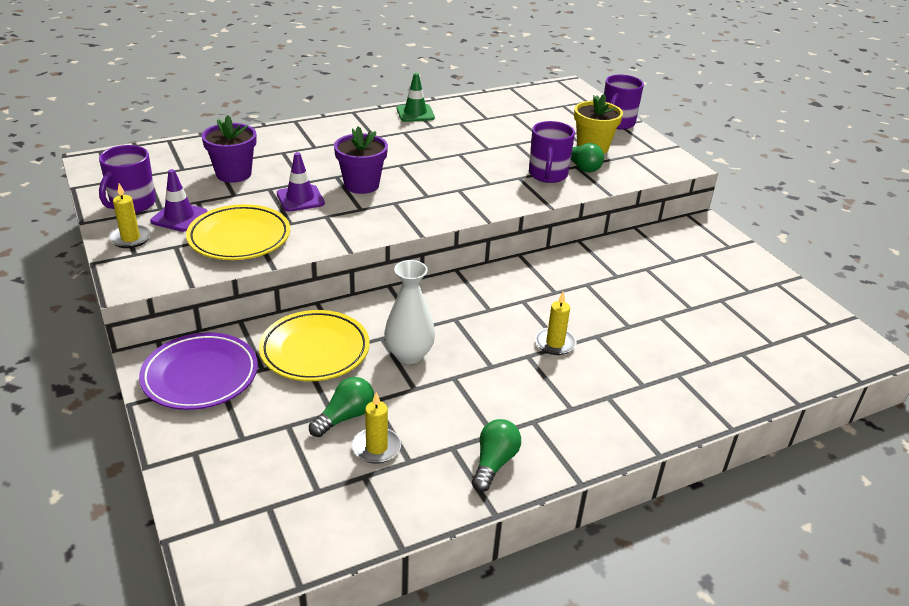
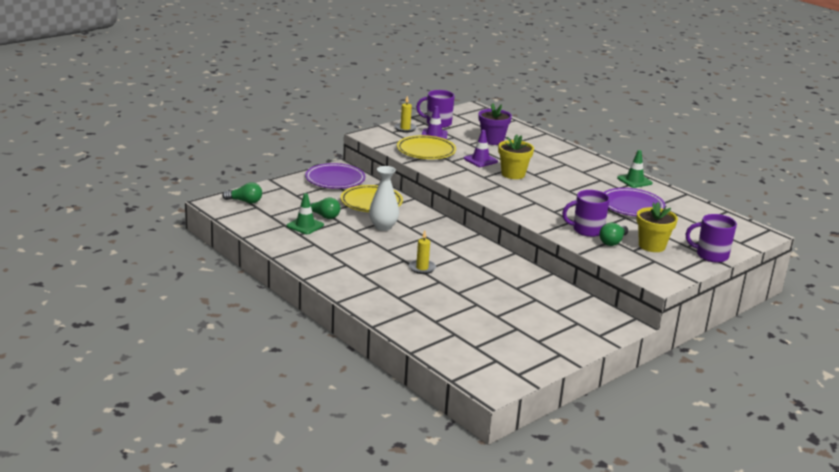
camera: 75 degrees right, 10 degrees down
(361, 185) = (513, 174): purple flower pot -> yellow flower pot
(376, 448) = (305, 225): yellow candle -> green traffic cone
(486, 132) = (631, 206): none -> purple plate
(494, 463) = (308, 255): green light bulb -> green light bulb (245, 201)

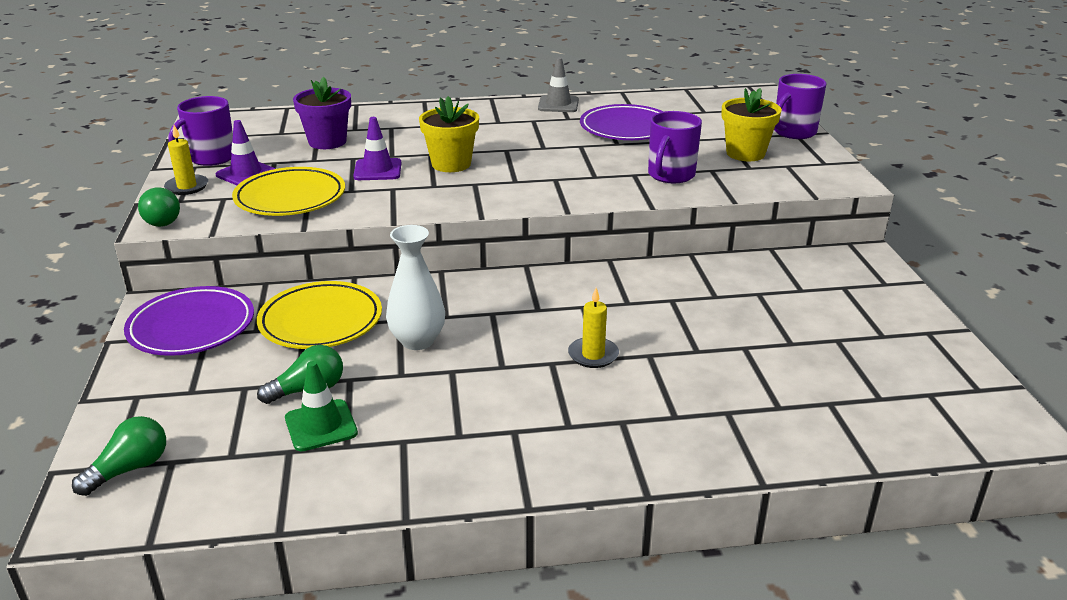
camera: 55 degrees left, 5 degrees up
(613, 242) = (717, 171): green light bulb -> green light bulb (162, 219)
(634, 181) = (558, 104): green traffic cone -> grey traffic cone

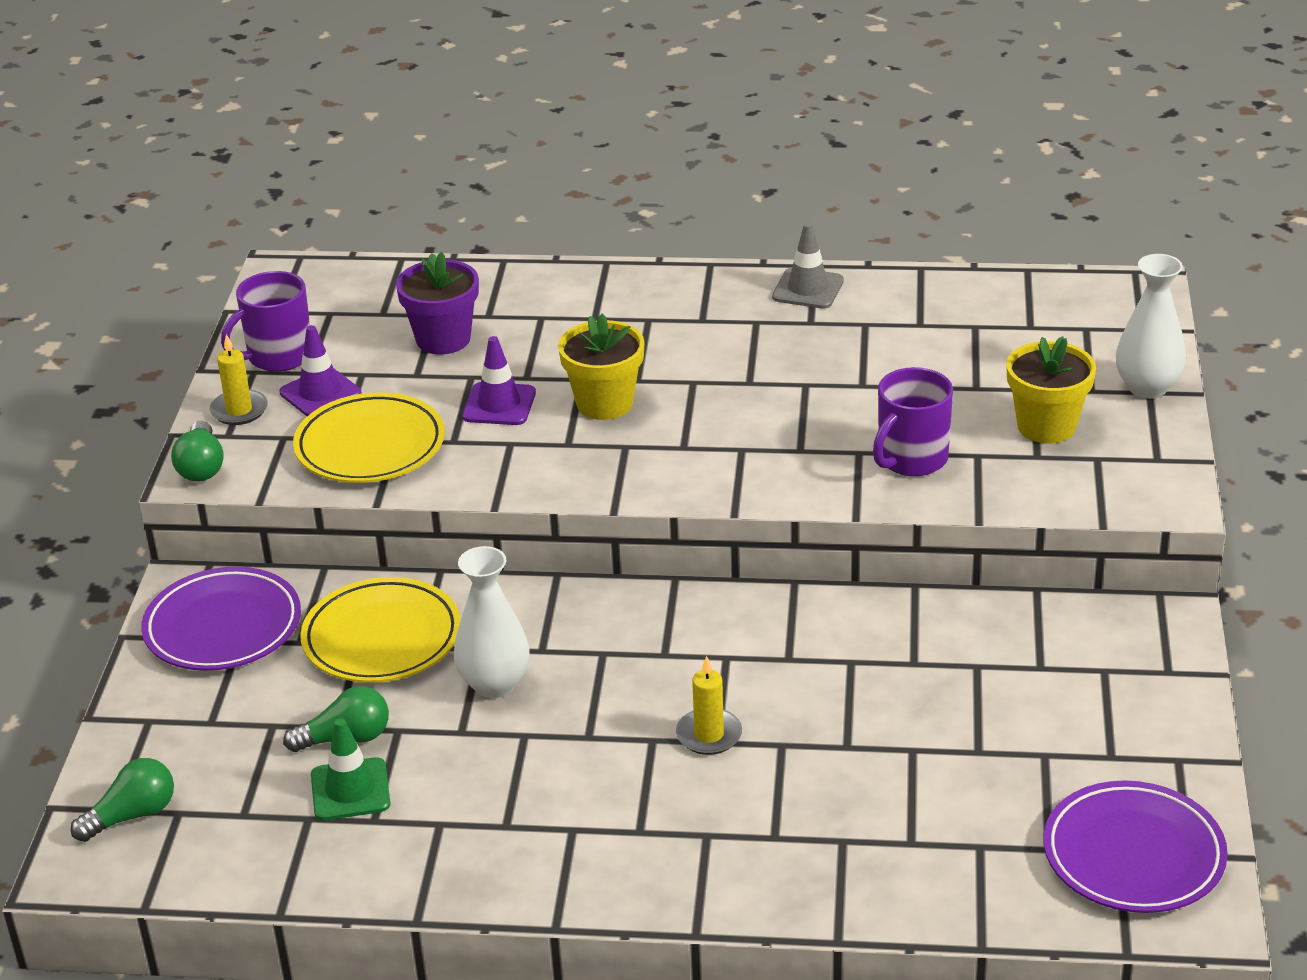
camera: 15 degrees right, 5 degrees up
(626, 128) = (890, 353): purple plate -> purple plate (1133, 855)
(793, 132) = (1147, 387): purple mug -> white vase

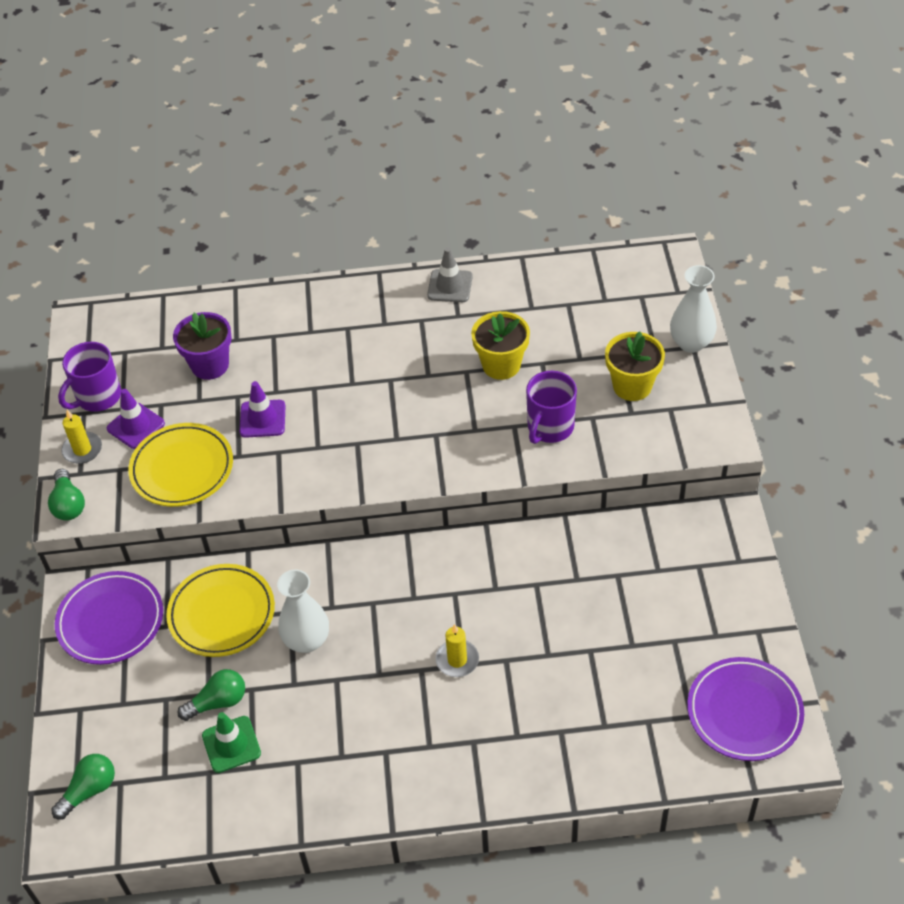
camera: 10 degrees left, 15 degrees up
(604, 403) = (334, 407): yellow flower pot -> yellow flower pot (501, 365)

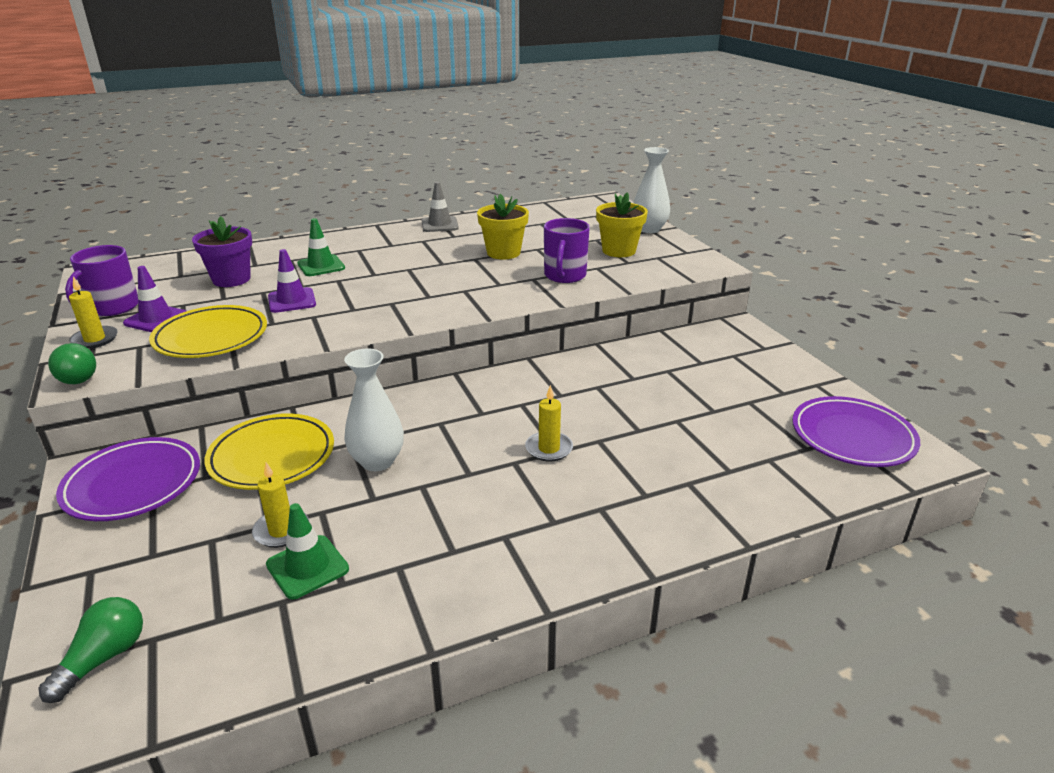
camera: 20 degrees left, 20 degrees down
(218, 702) = (281, 530): green light bulb -> yellow candle
(302, 355) = (321, 266): none -> green traffic cone

